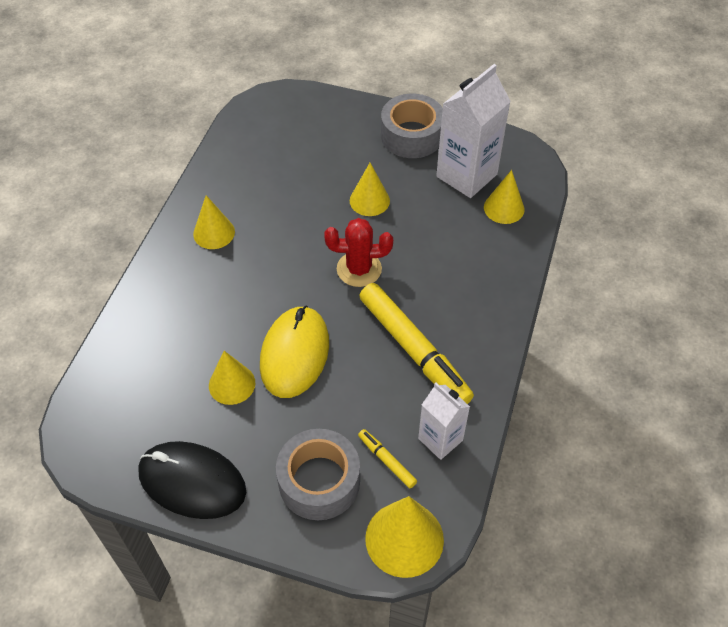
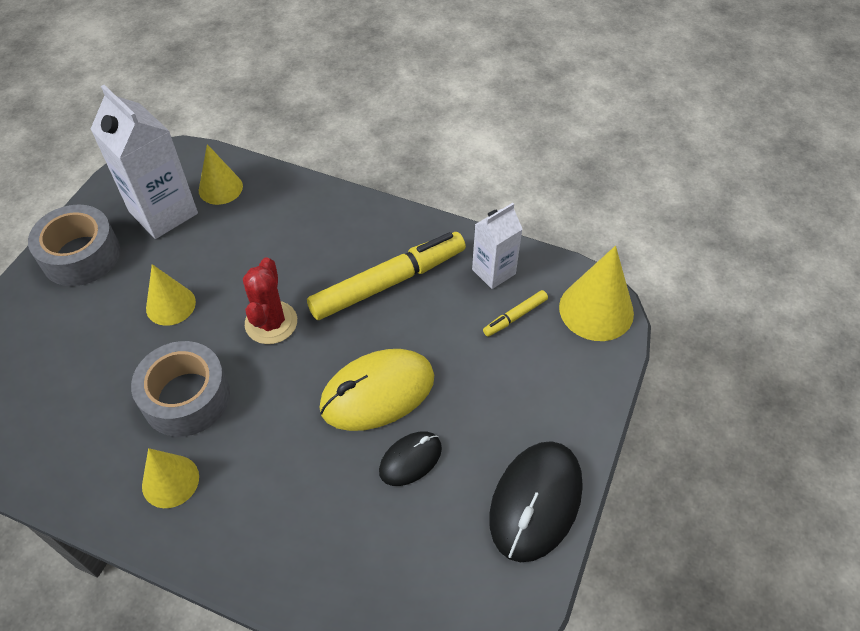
camera: 85 degrees left, 0 degrees up
(232, 384) = (410, 459): yellow cone -> black mouse
(294, 354) = (377, 393): yellow mouse -> yellow mouse turned 45 degrees counterclockwise
(319, 481) = (536, 376): grey tape -> grey tape (186, 397)

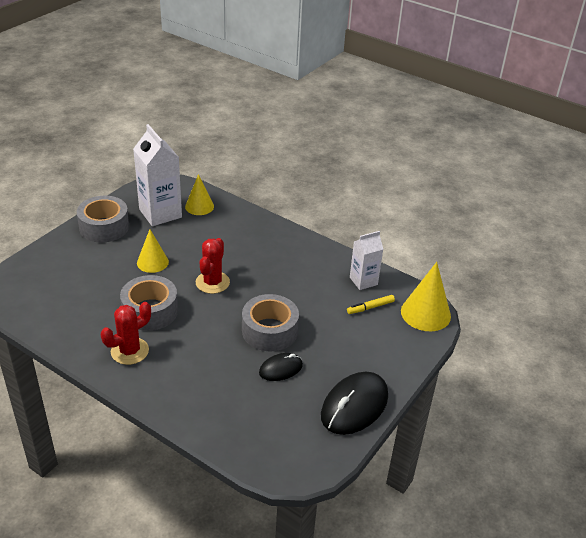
camera: 10 degrees right, 15 degrees down
(170, 481) = (129, 351): yellow cone -> red cactus
(377, 393) = (269, 331): yellow mouse -> grey tape
(388, 282) = (293, 275): yellow marker -> none

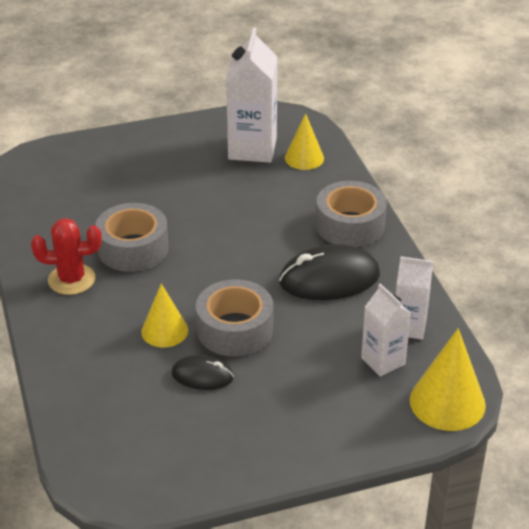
camera: 40 degrees right, 0 degrees up
(104, 227) = (178, 140): grey tape -> grey tape (350, 225)
(152, 262) = (189, 198): yellow cone -> yellow cone (164, 331)
(212, 282) = (229, 248): red cactus -> none
(354, 406) = (240, 458): black mouse -> black mouse (329, 279)
(370, 307) = (383, 361): yellow marker -> white carton

